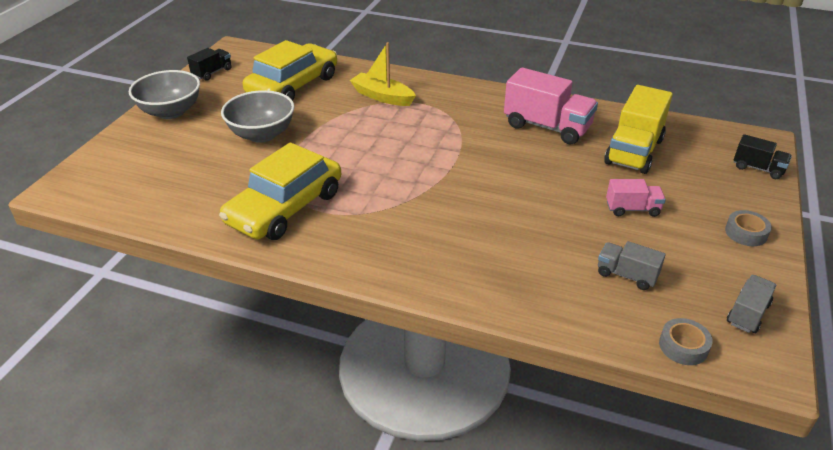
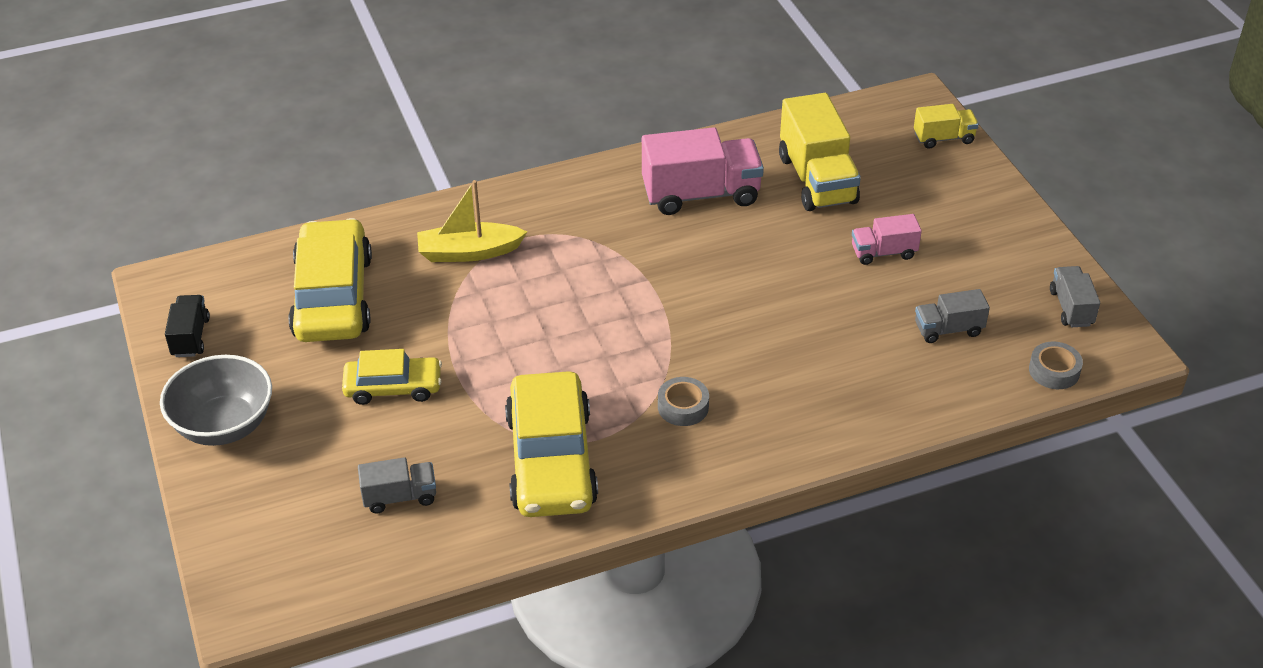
camera: 40 degrees left, 5 degrees up
(192, 182) = (400, 497): none -> grey truck
(262, 134) = (393, 387): grey bowl -> yellow car
(632, 209) = (883, 252): pink truck -> pink truck turned 150 degrees counterclockwise
(746, 233) = (998, 222): grey tape -> grey tape (683, 407)
(758, 168) = (943, 138): black truck -> yellow truck

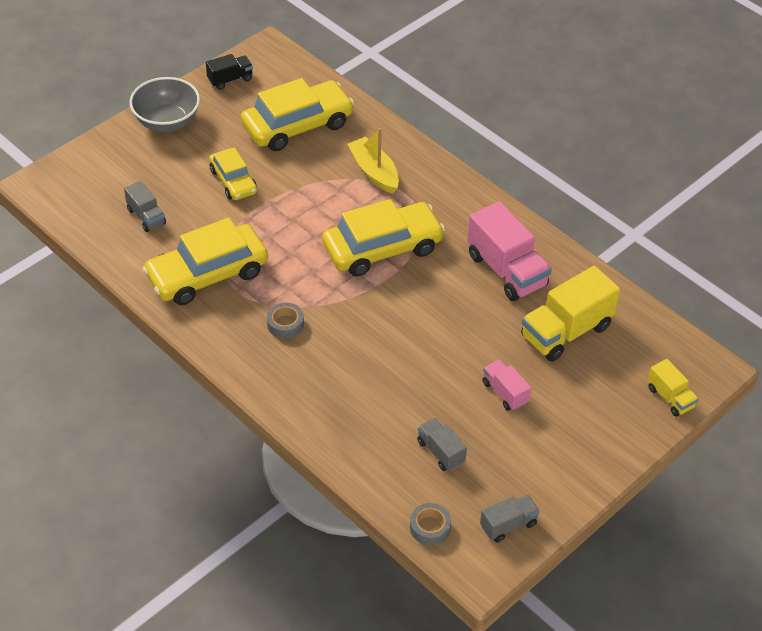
camera: 65 degrees right, 5 degrees up
(604, 283) = (382, 248): none -> yellow car

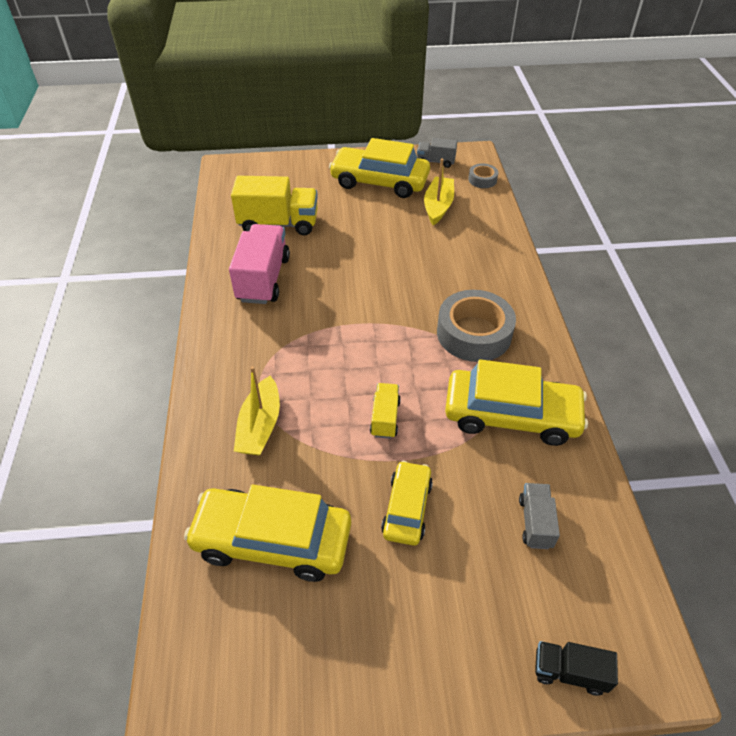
camera: 140 degrees left, 0 degrees up
(167, 122) = (420, 665): grey bowl -> none
(230, 79) = (279, 690): black truck -> black truck (569, 672)
(285, 324) = (474, 333): grey tape -> grey tape, size x2.06
(382, 248) = (334, 349): yellow car -> yellow car (379, 181)
(440, 452) = (438, 206): grey truck -> yellow boat
(505, 393) = (361, 214): pink truck -> none
(670, 397) = (269, 166): yellow truck -> yellow truck (385, 418)

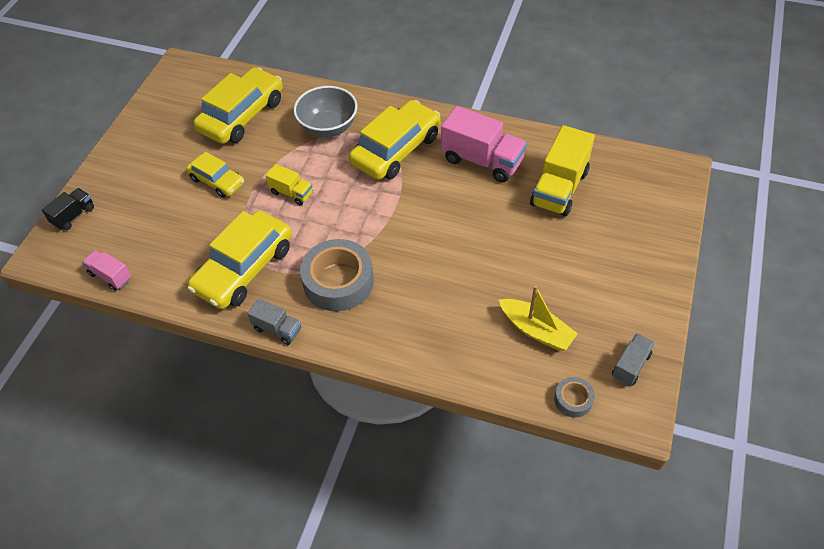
camera: 115 degrees right, 5 degrees up
(260, 426) = (328, 127): yellow boat -> grey bowl
(379, 181) = (605, 293): yellow car -> yellow car (396, 149)
(535, 522) = (159, 242): grey truck -> grey truck (277, 329)
(616, 549) = (110, 276): none -> pink truck

